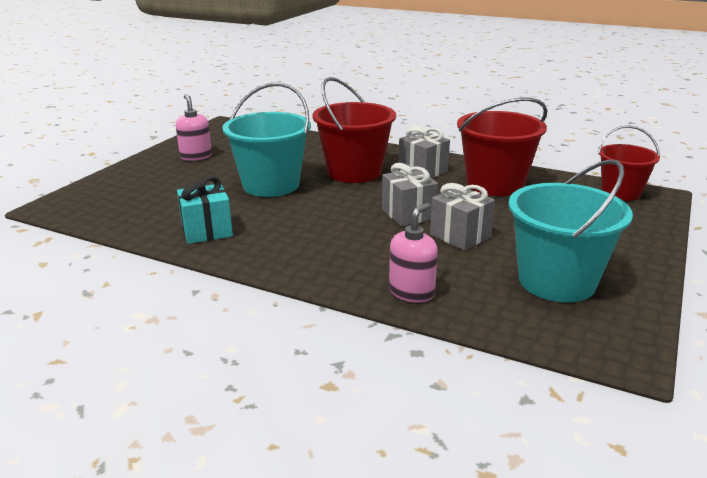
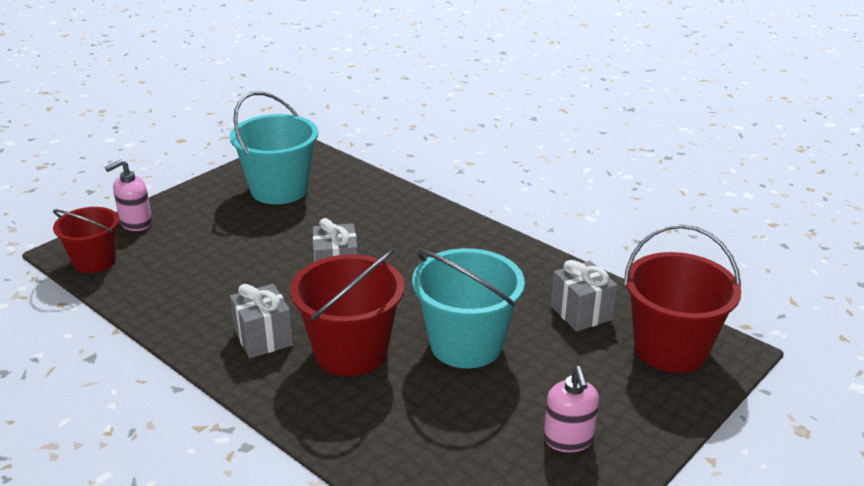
camera: 165 degrees left, 5 degrees up
(207, 231) = (544, 282): turquoise gift -> none
(412, 292) = (389, 198): pink soap dispenser -> pink soap dispenser (136, 223)
(460, 236) = (310, 238): grey gift -> grey gift (581, 313)
(495, 184) = (205, 297): red bucket -> red bucket (670, 349)

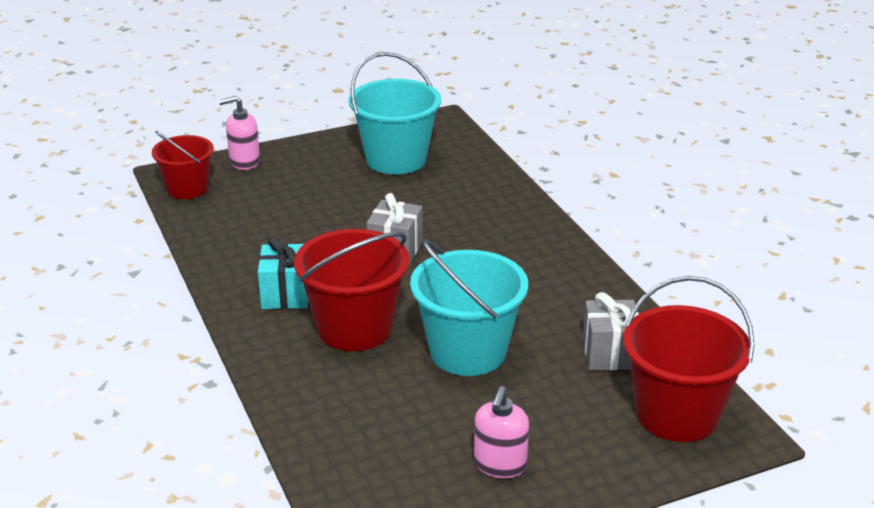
camera: 25 degrees right, 0 degrees up
(263, 338) = (285, 294): grey gift -> turquoise gift

